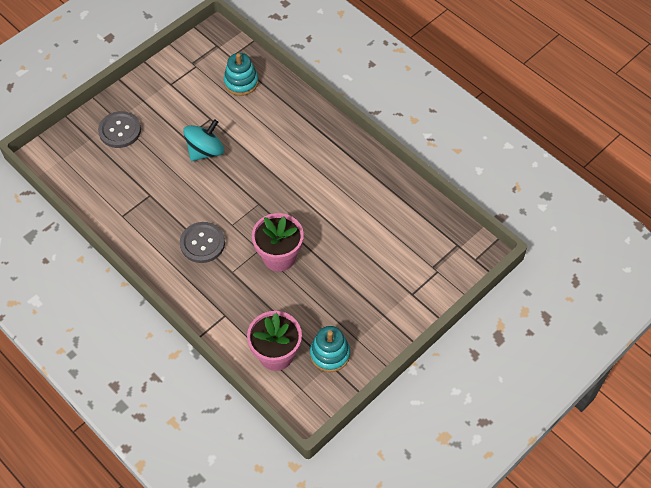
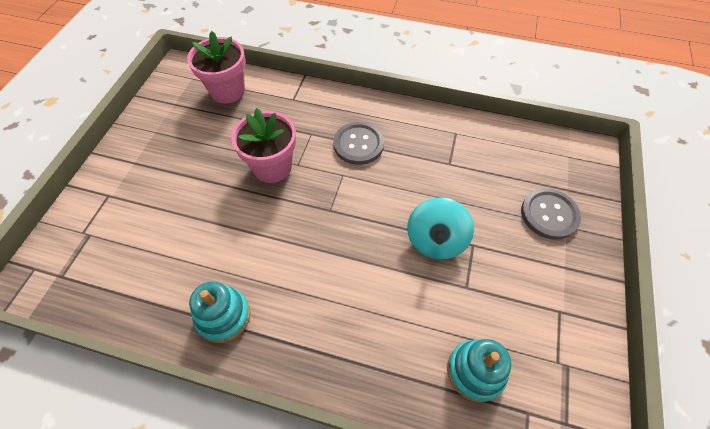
camera: 150 degrees right, 0 degrees up
(330, 354) = (177, 110): turquoise stacking toy -> turquoise stacking toy (223, 316)

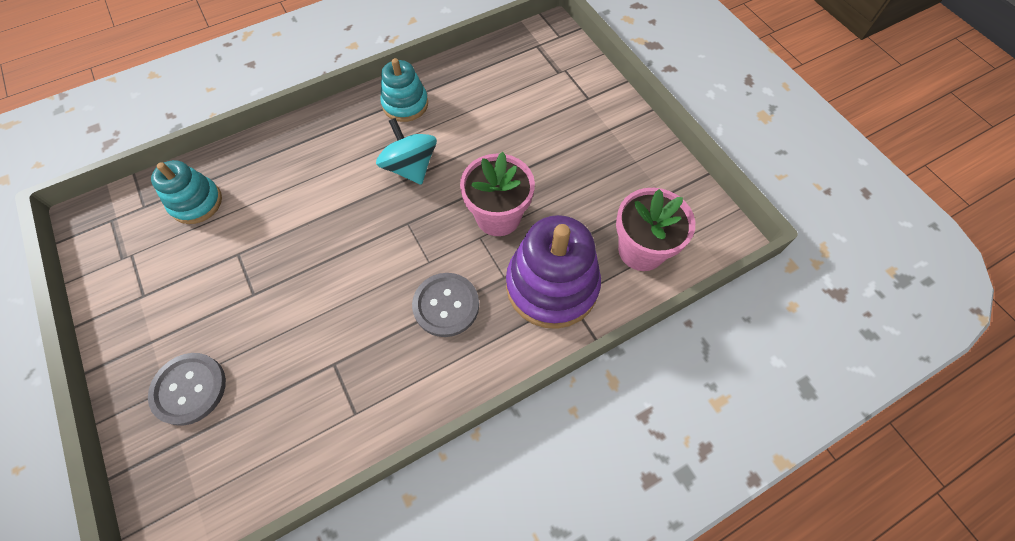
camera: 135 degrees right, 5 degrees up
(293, 111) = (552, 285): none -> purple stacking toy
(435, 240) = (291, 271): turquoise spinning top -> turquoise spinning top (410, 167)

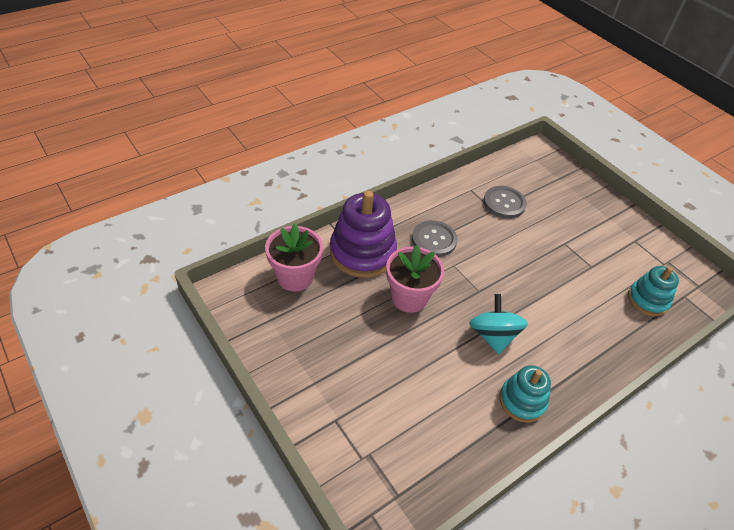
camera: 170 degrees right, 15 degrees down
(189, 389) = (570, 198): grey button -> grey button (504, 203)
(410, 167) = (493, 336): turquoise spinning top -> turquoise spinning top turned 150 degrees counterclockwise

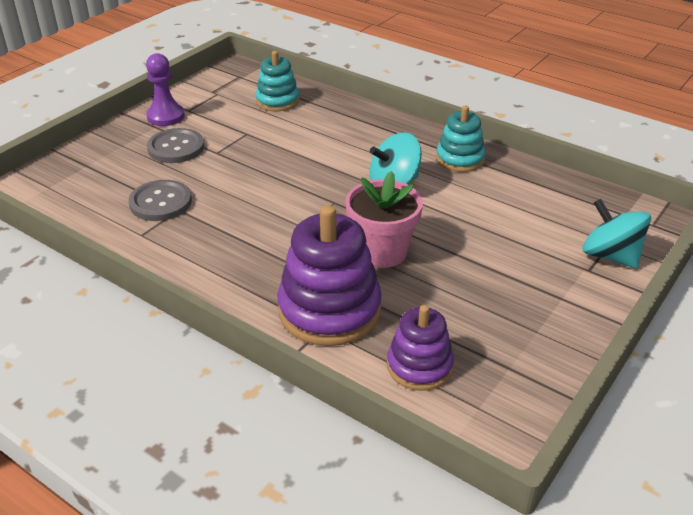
camera: 105 degrees left, 10 degrees down
(295, 277) = (419, 366): pink flower pot -> purple stacking toy
(344, 446) = (610, 256): none -> turquoise spinning top
(434, 240) = (266, 250): grey button -> grey button (176, 147)
(624, 226) = (166, 116): none -> purple pawn

